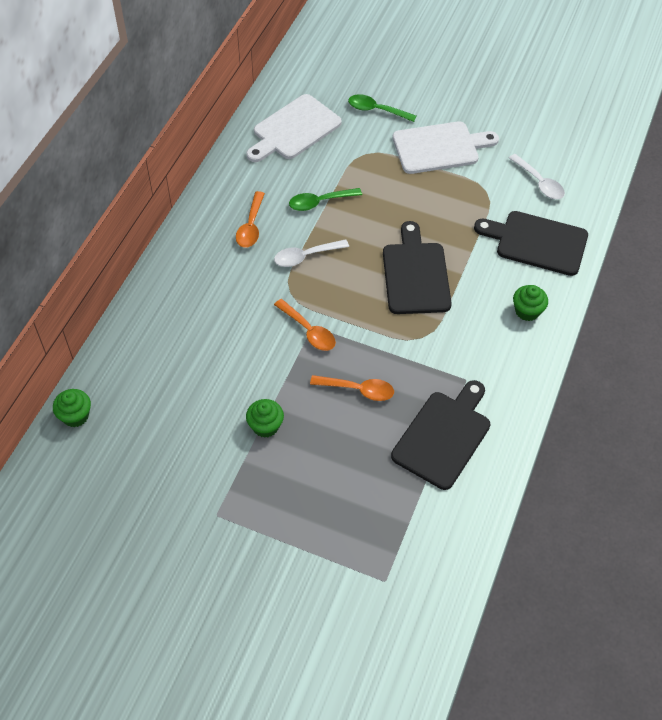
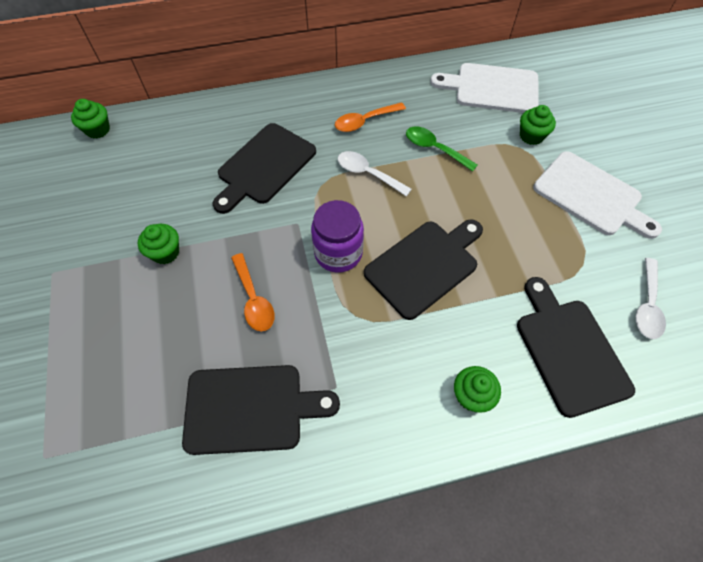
camera: 55 degrees right, 5 degrees up
(236, 317) = (264, 166): none -> black cutting board
(308, 331) = (290, 223): orange spoon -> none
(360, 140) = (531, 136): none -> green cupcake
(362, 317) = (338, 253): none -> purple jar
(376, 110) = (577, 126): green spoon -> none

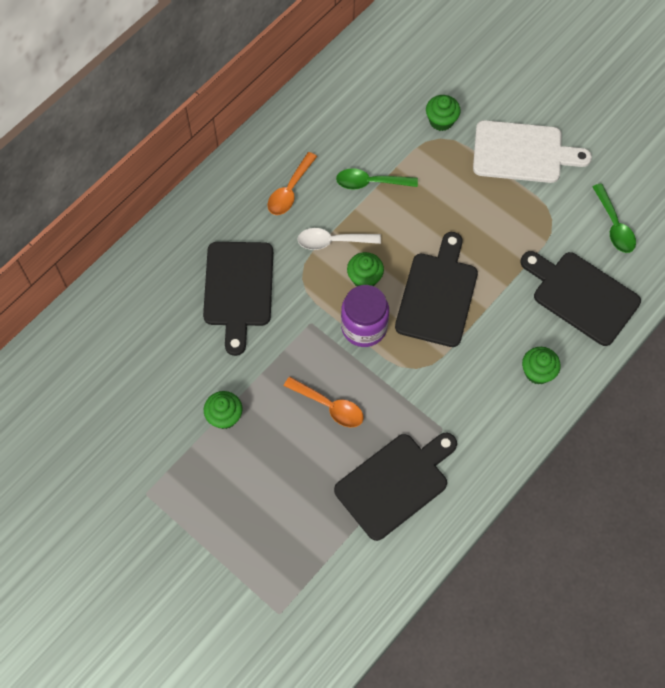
camera: 35 degrees left, 5 degrees up
(98, 130) = (50, 348): green cupcake -> green cupcake (364, 278)
(492, 88) = (375, 88): white cutting board -> none
(647, 305) = (614, 225): white spoon -> green spoon

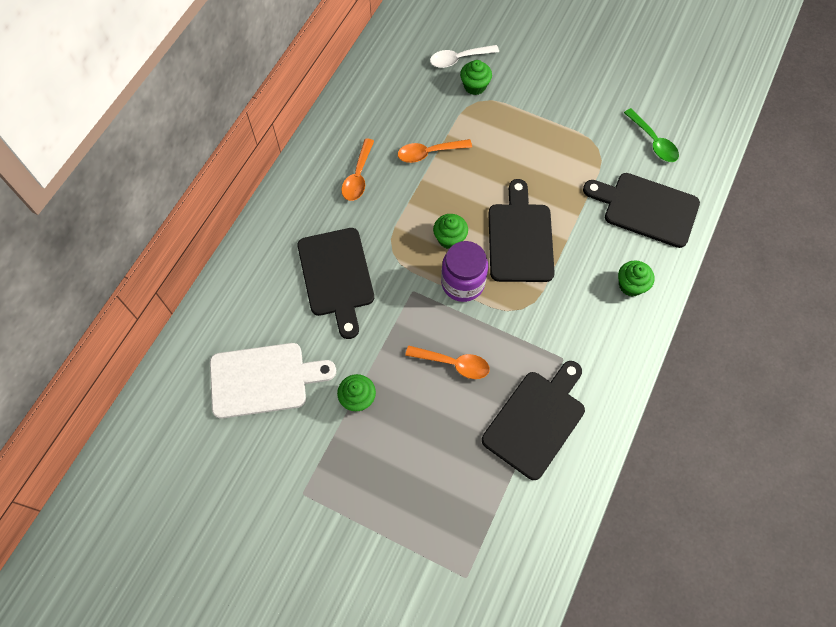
camera: 15 degrees left, 0 degrees up
(332, 241) = (410, 212): white spoon -> white spoon (459, 59)
(370, 182) = (429, 153): green spoon -> orange spoon
(522, 153) = (554, 97): white cutting board -> white cutting board (264, 380)

